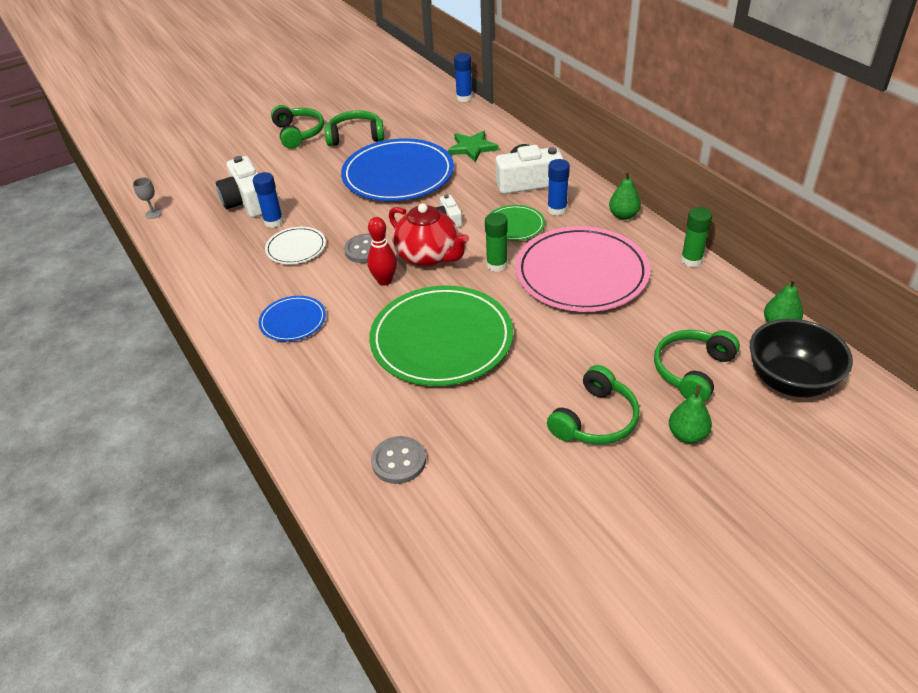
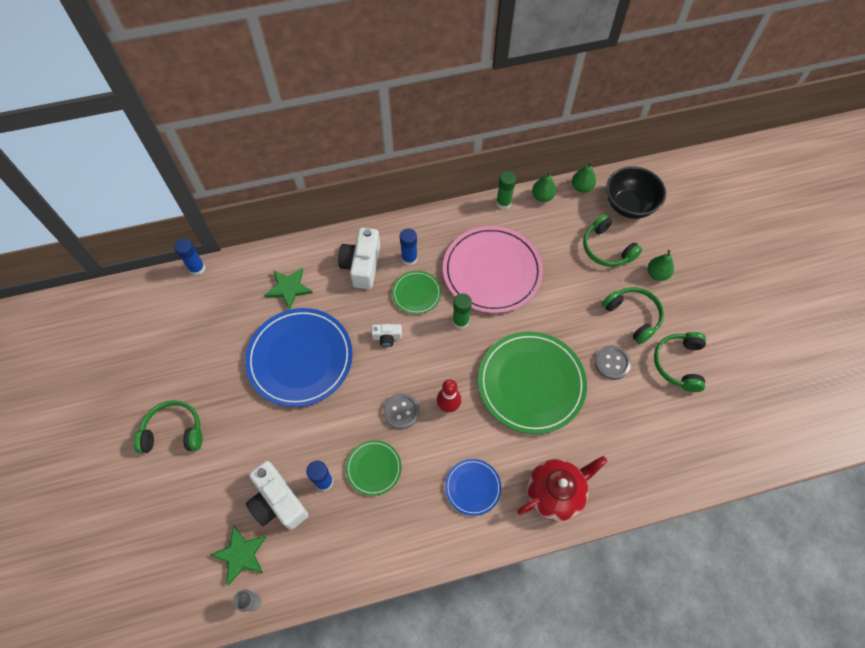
camera: 75 degrees left, 20 degrees up
(194, 196) = (241, 555): none -> green star
(247, 202) = (278, 502): white camera -> white camera turned 60 degrees clockwise
(296, 248) = (373, 468): white plate -> green plate
(355, 136) = (212, 379): green headphones -> green headphones (678, 364)
(398, 461) = (640, 442): grey button -> grey button (612, 363)
(428, 256) = (430, 365): red teapot -> red teapot (555, 493)
(623, 215) = (436, 220): green pear -> green pear (542, 197)

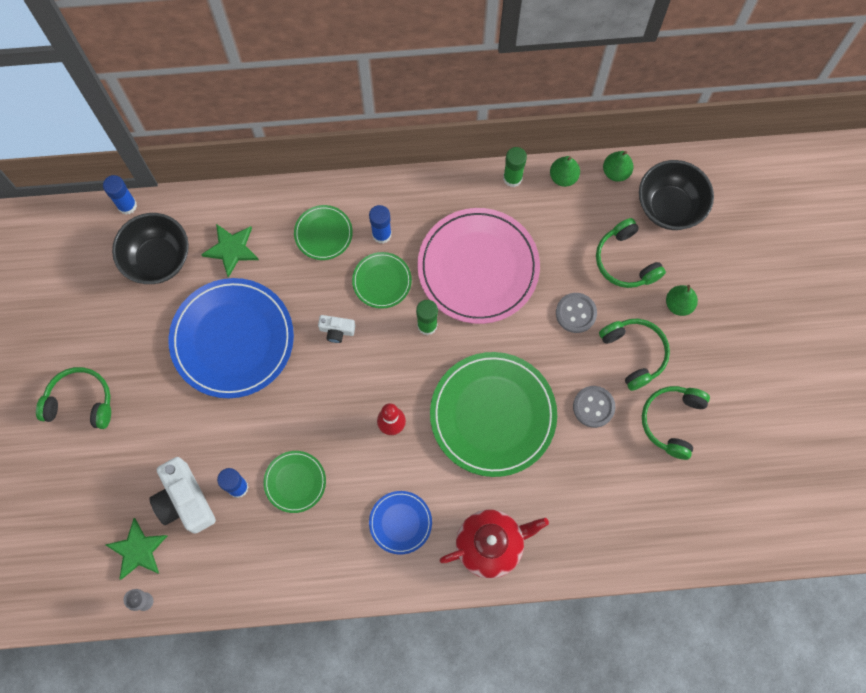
camera: 10 degrees right, 10 degrees up
(228, 305) = (158, 259): none -> black bowl
(362, 265) = (323, 233): white camera -> green plate
(401, 411) = (337, 422): grey button -> grey button (576, 313)

